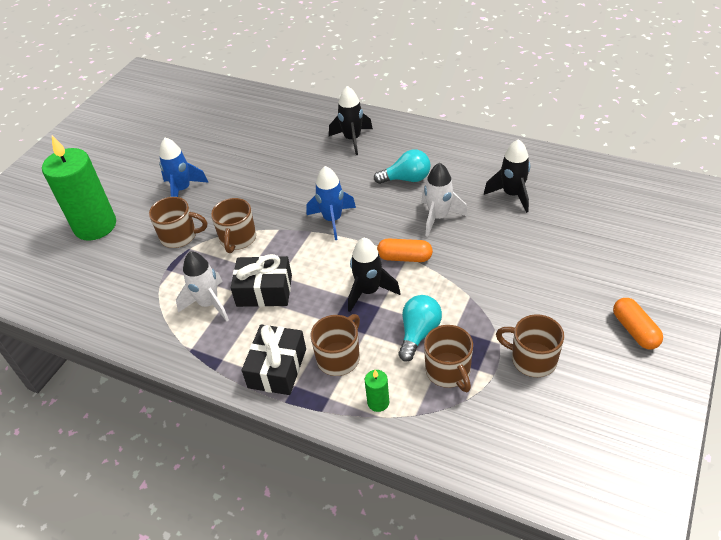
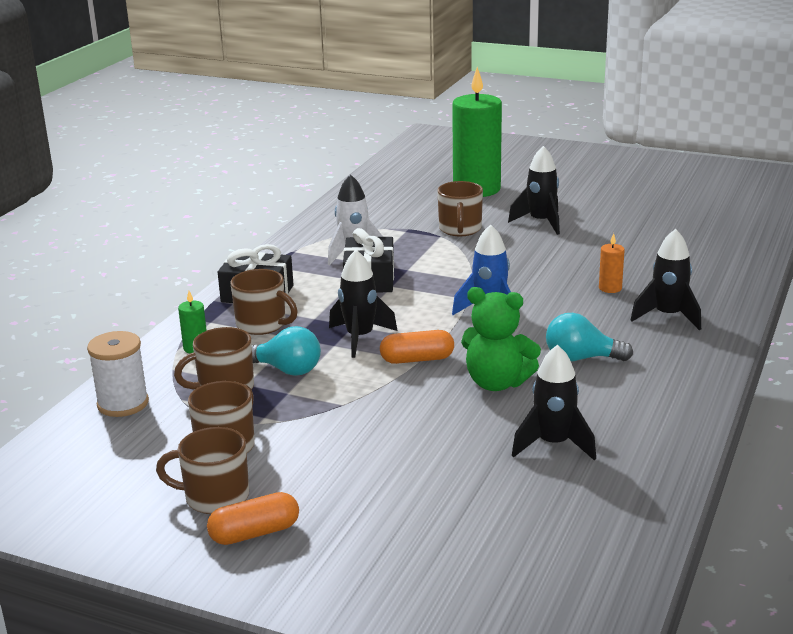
camera: 85 degrees right, 20 degrees down
(182, 190) = (541, 222): blue rocket -> black rocket
(238, 239) = (455, 259): brown mug -> brown mug (215, 497)
(307, 161) = (610, 288): none -> orange candle
(405, 257) = (417, 359): orange capsule -> orange capsule turned 75 degrees clockwise
(406, 179) = (581, 358): turquoise light bulb -> turquoise light bulb turned 105 degrees clockwise
(438, 217) = (497, 383): white rocket -> green teddy bear
(475, 442) = (123, 404): none -> white spool

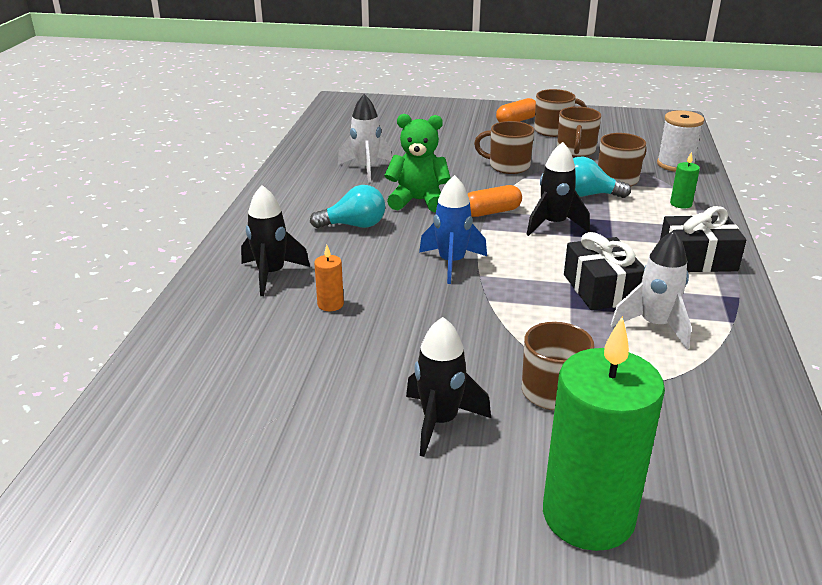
camera: 165 degrees right, 5 degrees up
(262, 325) = (652, 228): brown mug -> brown mug (508, 166)
(553, 444) = (366, 169): black rocket -> white rocket

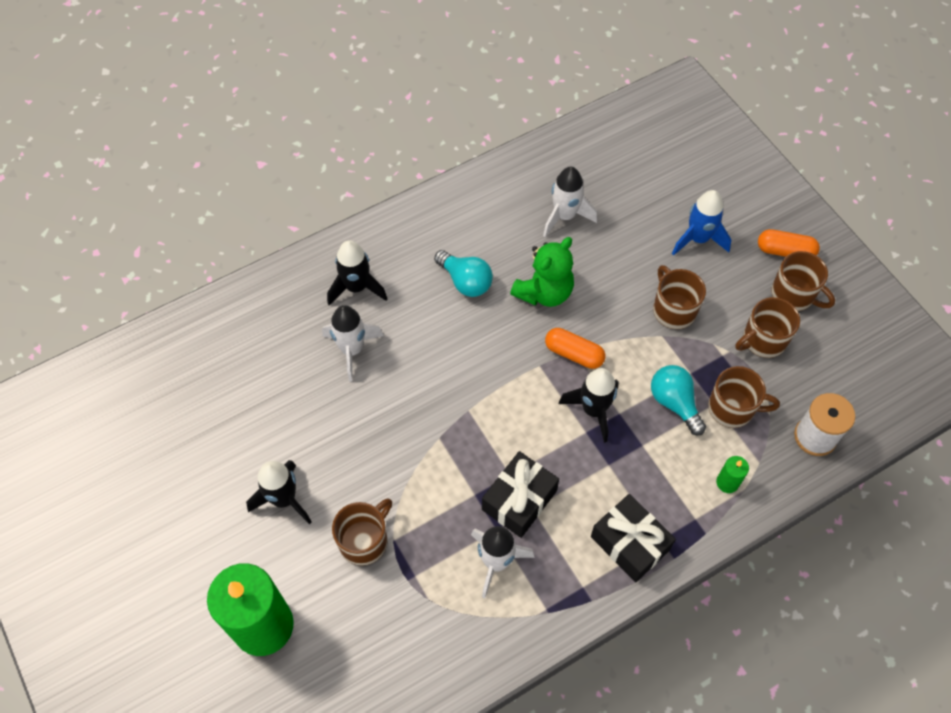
camera: 50 degrees right, 30 degrees up
(330, 304) = (352, 350): orange candle -> white rocket
(418, 201) = (544, 292): green teddy bear -> green teddy bear turned 75 degrees clockwise
(451, 263) = (468, 381): blue rocket -> blue rocket (698, 239)

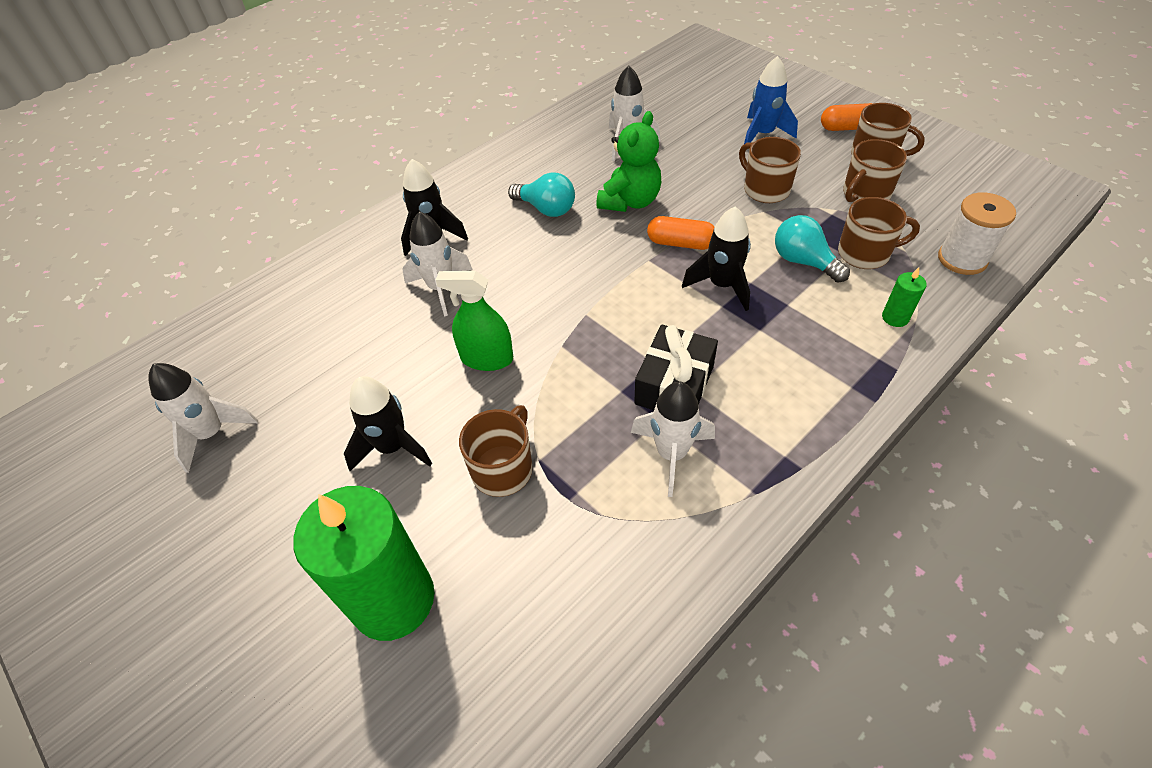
camera: 10 degrees left, 10 degrees down
(147, 450) = (212, 433): none -> white rocket
(375, 434) = (487, 358): none -> green spray bottle
(630, 543) = (818, 398): black gift -> none

